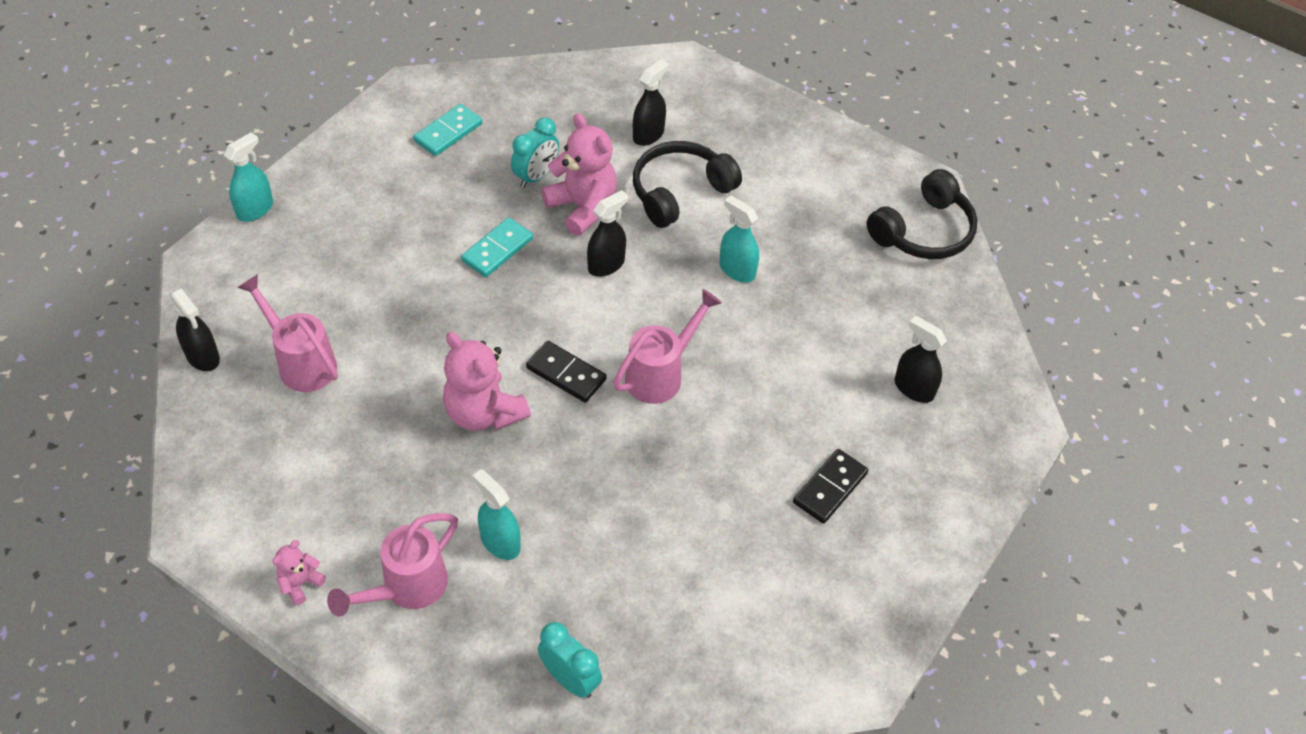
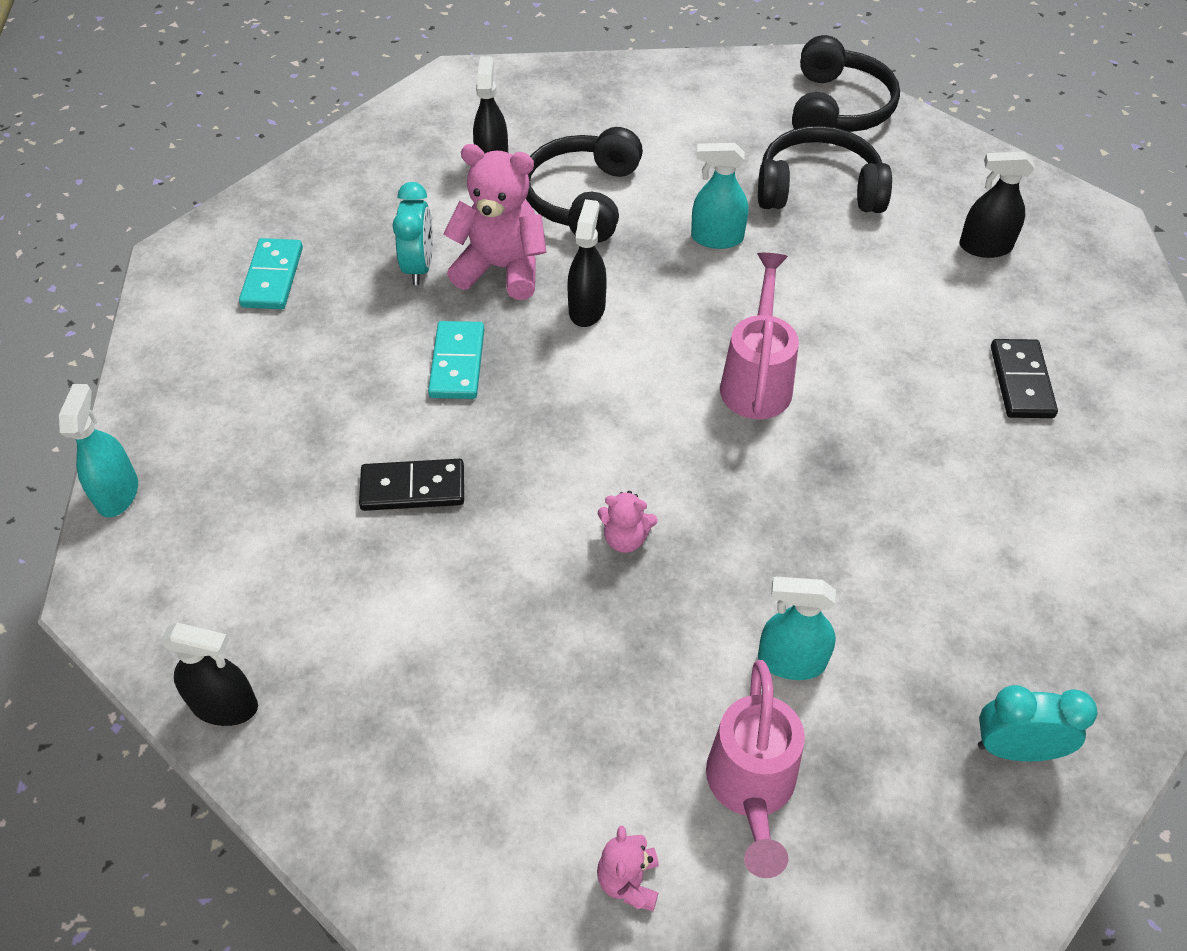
camera: 35 degrees left, 0 degrees up
(301, 362) = (359, 627): pink watering can -> none
(484, 412) = (625, 538): pink teddy bear -> pink teddy bear, size x0.49
(566, 374) = (665, 441): black domino -> black domino (413, 488)
(843, 279) = (818, 189): none -> black headphones

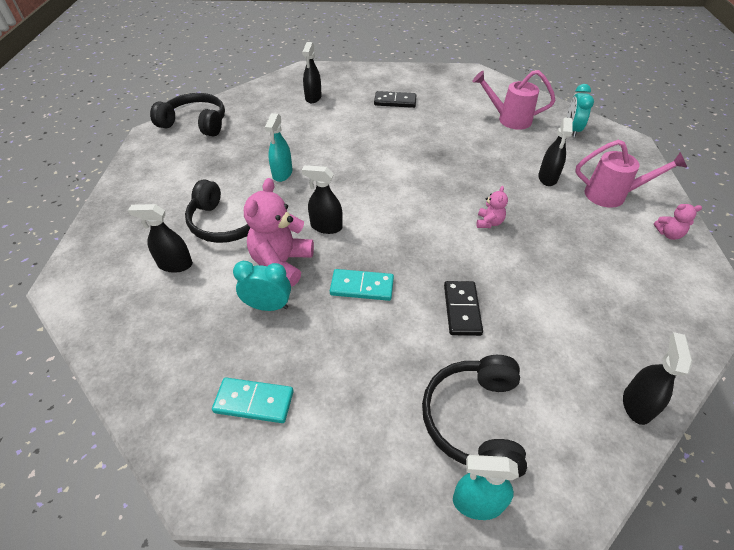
camera: 85 degrees left, 5 degrees down
(757, 380) = (387, 170): pink watering can -> pink watering can (509, 119)
(791, 661) = (547, 178): turquoise spray bottle -> black spray bottle
(818, 189) = (256, 137): black headphones -> black headphones (474, 420)

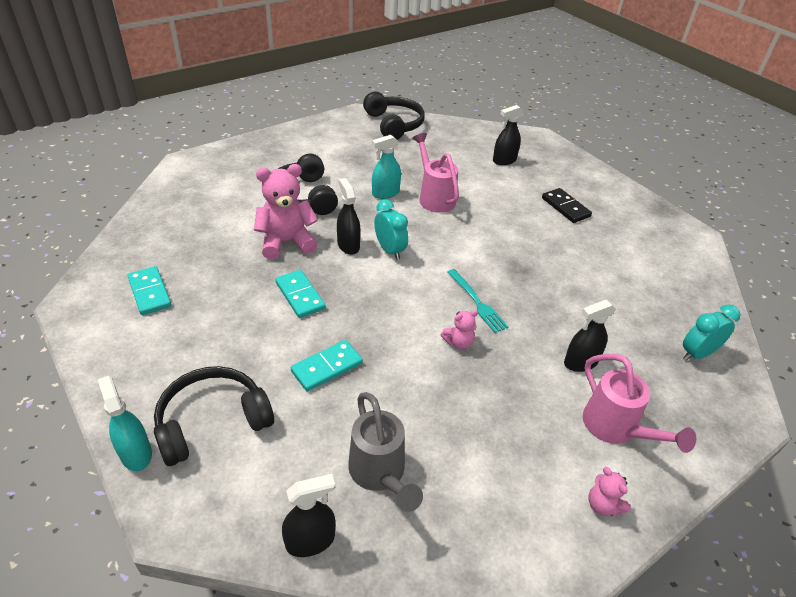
camera: 50 degrees right, 5 degrees down
(175, 264) = (240, 195): black spray bottle -> none
(268, 306) = (238, 257): turquoise clock -> turquoise clock (390, 250)
(456, 192) = (478, 303): none -> turquoise fork
(462, 309) = (327, 367): black domino -> turquoise domino
(509, 119) = (646, 295): pink watering can -> pink watering can (434, 197)
(591, 330) = (380, 474): none -> grey watering can

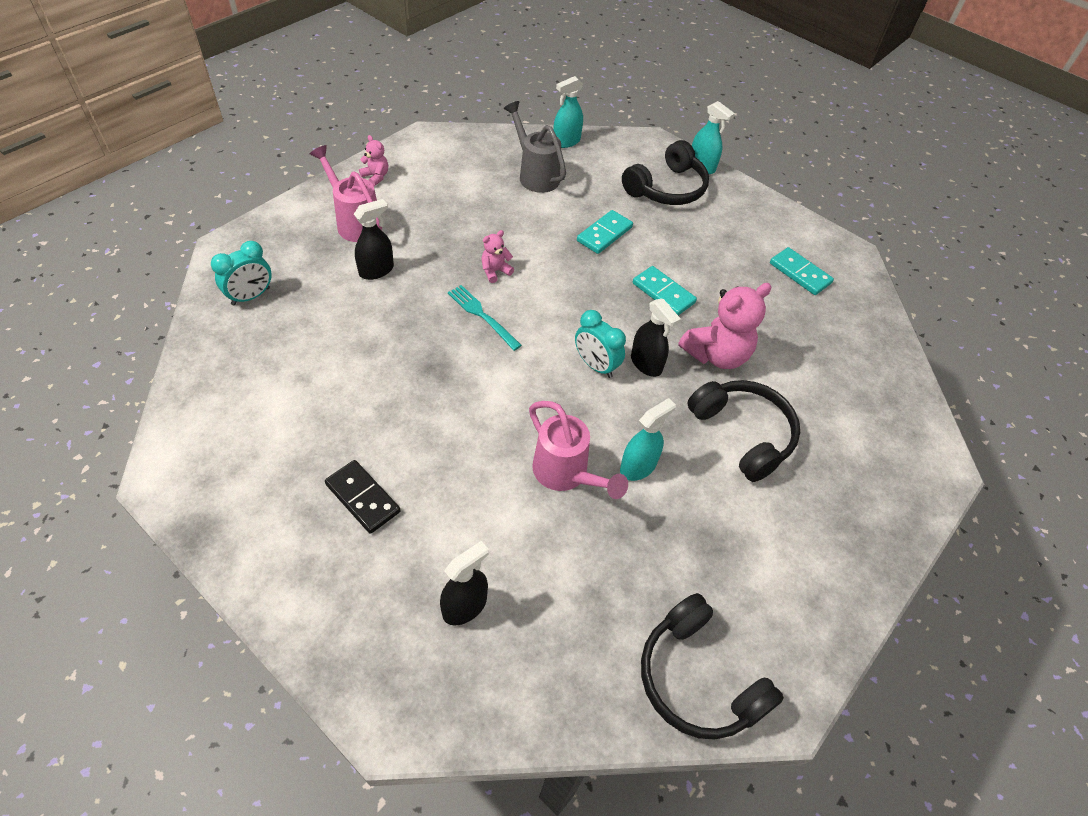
camera: 165 degrees right, 10 degrees up
(310, 541) = (566, 141): black spray bottle -> turquoise spray bottle

